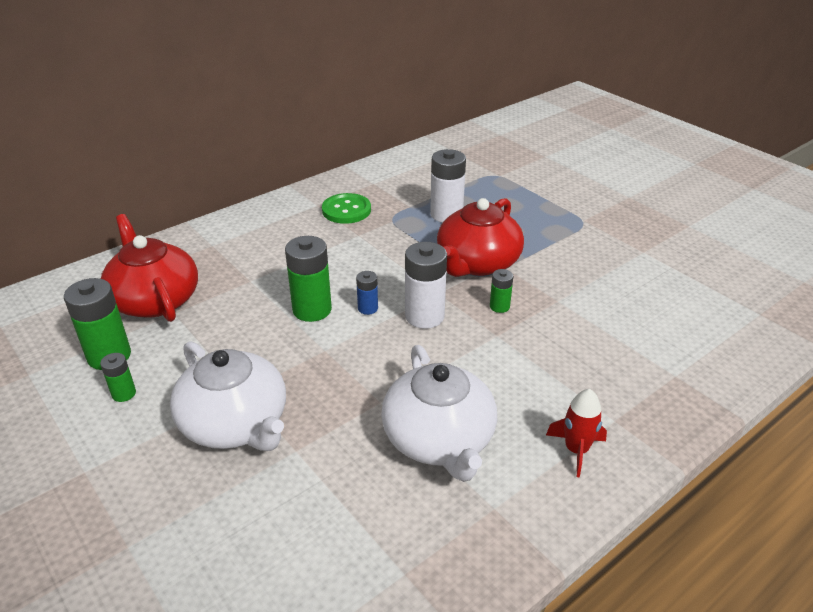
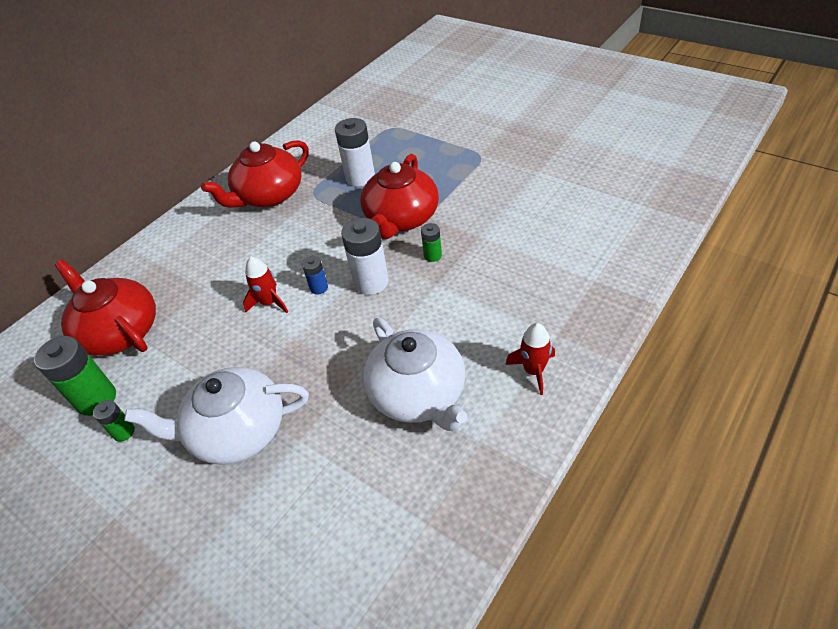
camera: 10 degrees left, 10 degrees up
(235, 423) = (237, 431): white teapot -> white teapot turned 135 degrees clockwise
(312, 310) = (269, 302): green battery -> red rocket
(346, 210) = (269, 195): green button -> red teapot

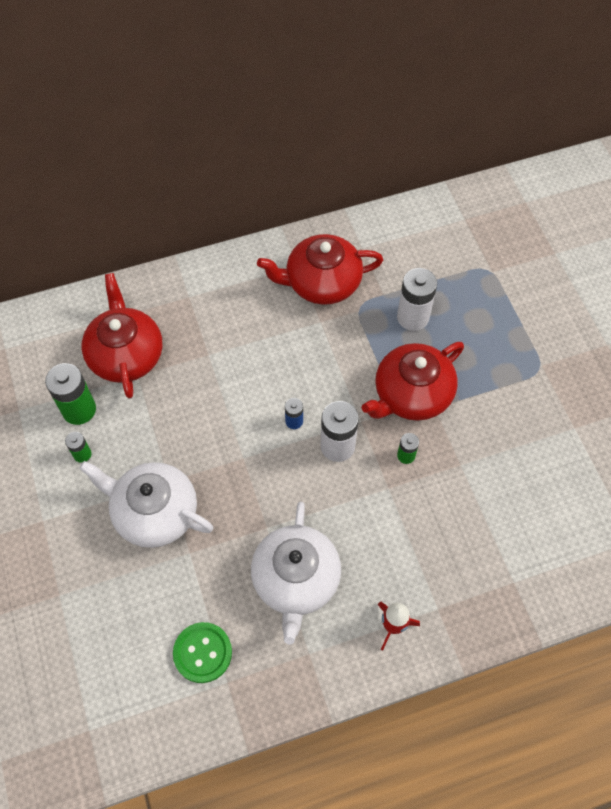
camera: 30 degrees right, 15 degrees up
(269, 302) = (248, 408): red rocket -> none
(380, 515) = (202, 653): none -> green button

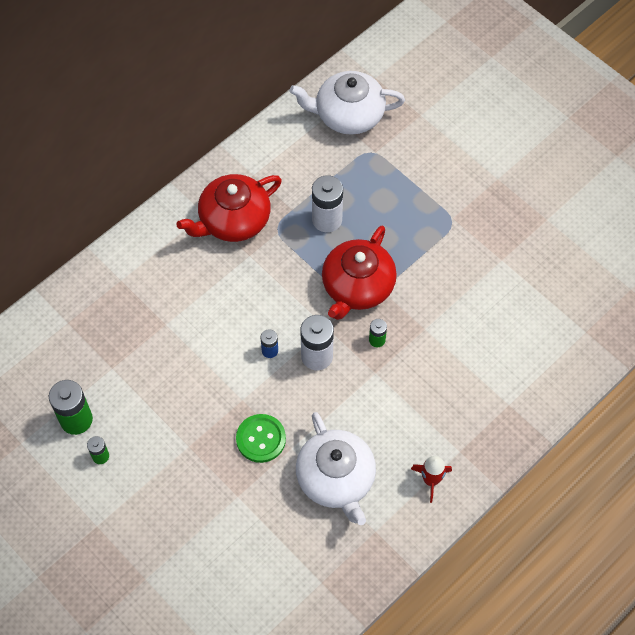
camera: 25 degrees left, 0 degrees up
(126, 354) = (92, 354): red teapot -> none
(154, 512) = (190, 477): white teapot -> white teapot (348, 115)
(202, 653) = (290, 569): green button -> green button (261, 439)

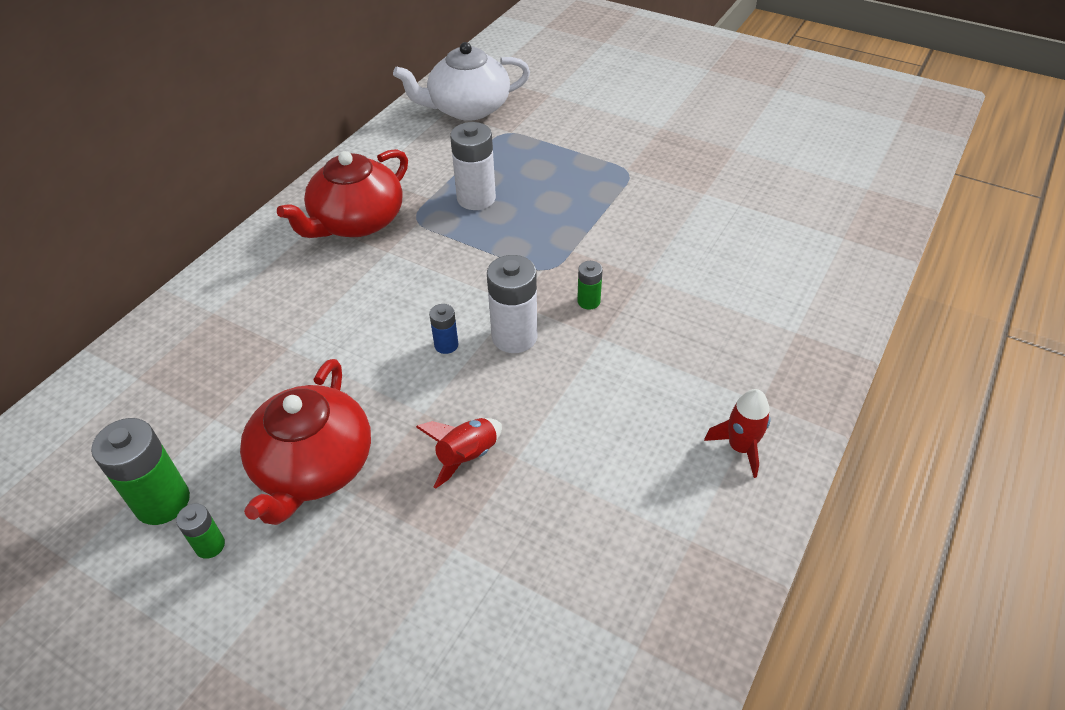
camera: 15 degrees left, 15 degrees down
(261, 439) = (467, 456): green button -> red rocket
(336, 478) = (600, 481): white teapot -> none
(357, 286) = (540, 253): red teapot -> red teapot (313, 466)

